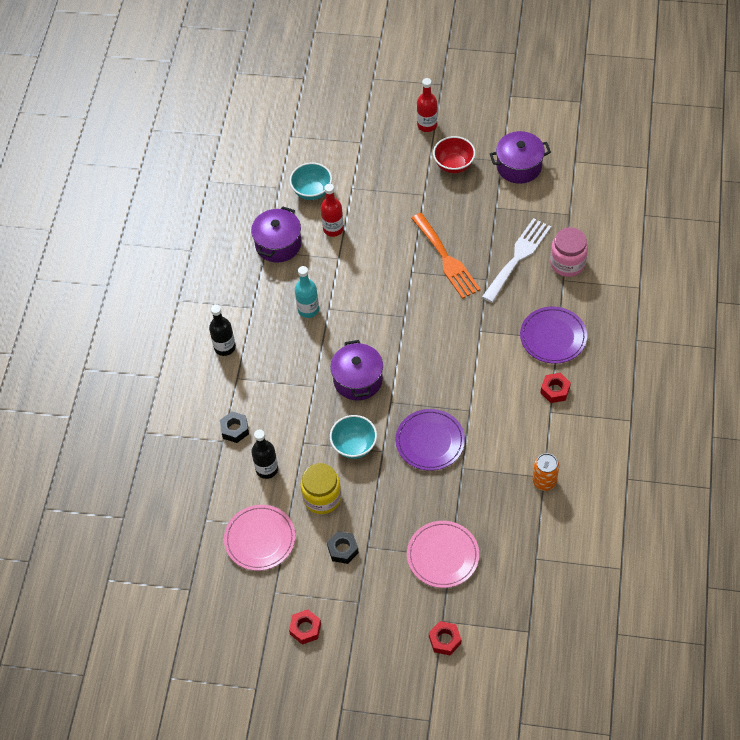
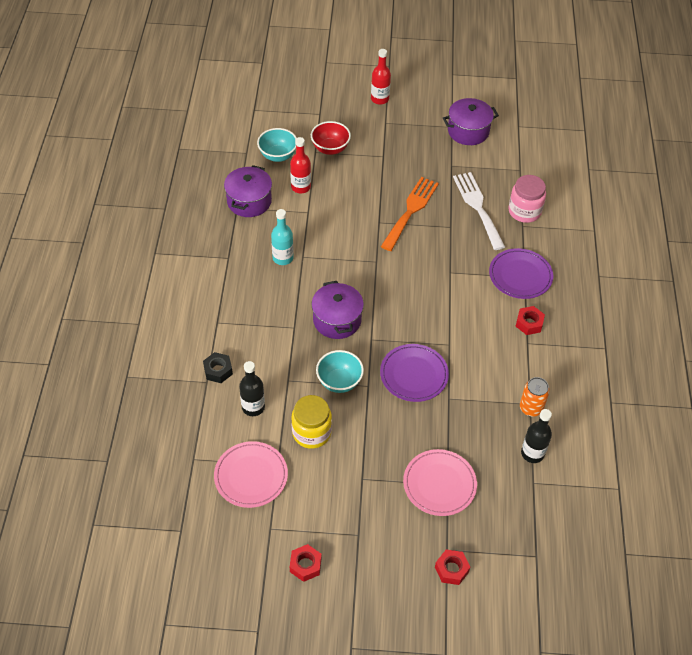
camera: 10 degrees left, 5 degrees down
(225, 347) = (203, 294): black bottle -> black bottle (532, 453)
(343, 549) = (337, 483): black nut -> none
(446, 259) = (411, 210): orange fork -> orange fork turned 120 degrees counterclockwise
(454, 165) = (408, 131): red bowl -> red bowl (330, 149)
(518, 257) = (477, 207): white fork -> white fork turned 45 degrees counterclockwise

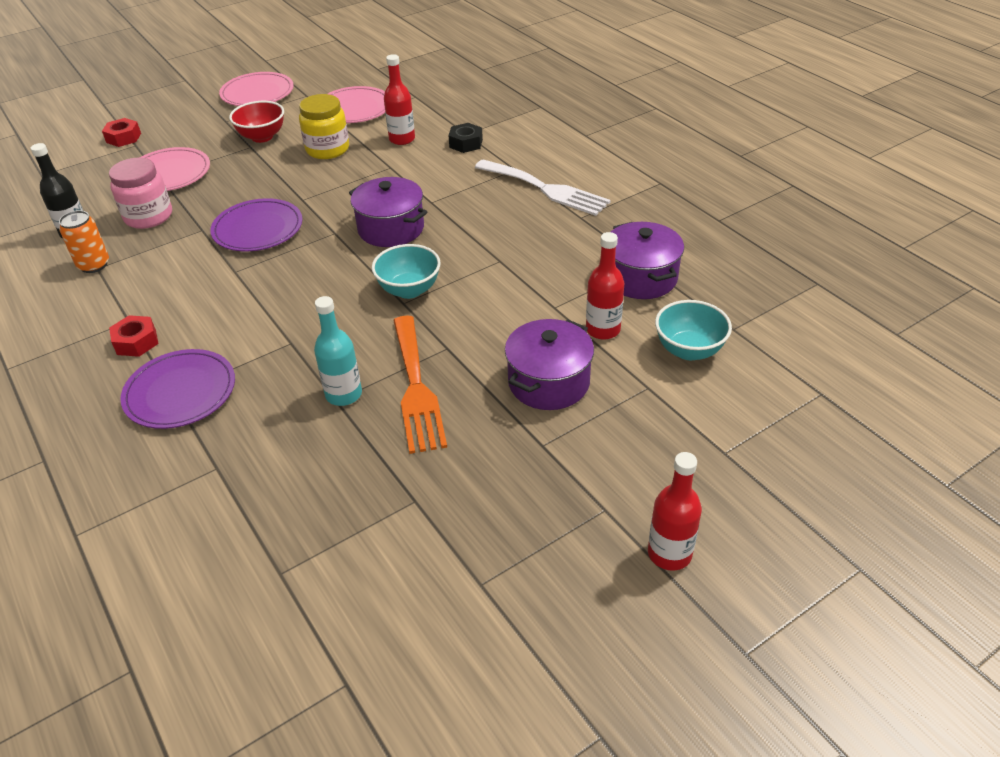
camera: 145 degrees right, 10 degrees down
(253, 407) = (402, 139): black bottle -> red bottle
(283, 258) = (520, 247): turquoise bottle -> turquoise bottle (343, 394)
(305, 565) = (257, 93): red nut -> pink plate
(330, 149) = (633, 406): red bowl -> red bowl (262, 137)
(339, 382) = (336, 189): turquoise bowl -> turquoise bowl (409, 290)
(468, 131) = (441, 595): purple pot -> purple pot (549, 382)
(477, 207) = (314, 454): white fork -> white fork (546, 189)
(524, 211) = (226, 494): pink jar -> pink jar (148, 216)

